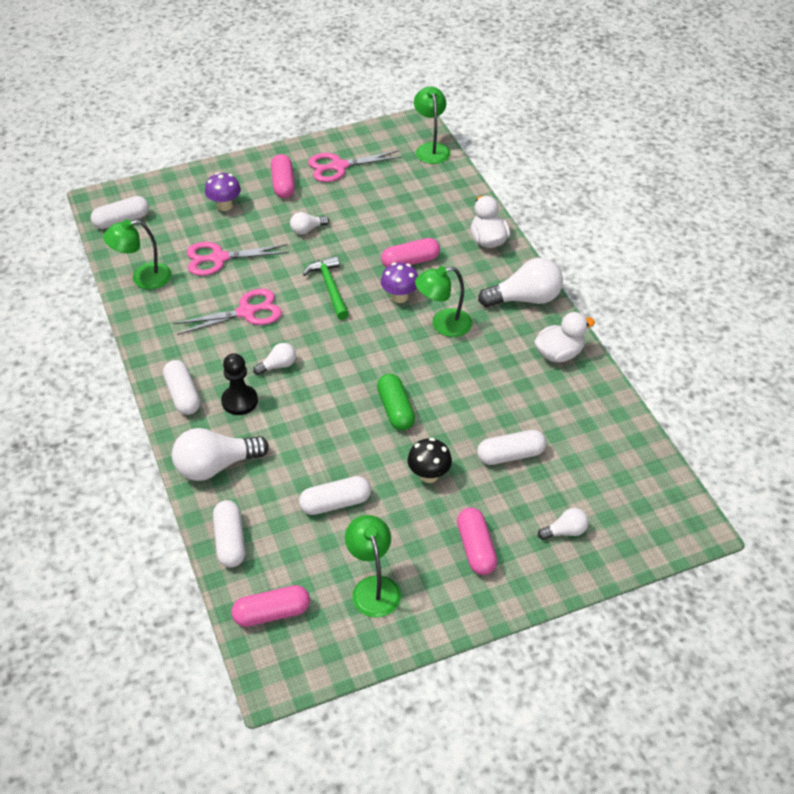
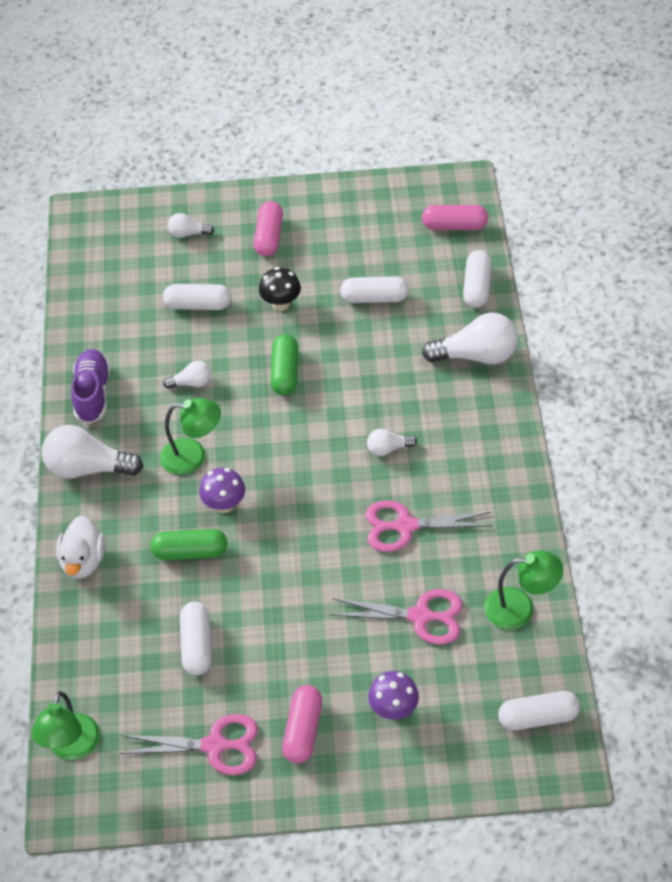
camera: 160 degrees left, 5 degrees up
(183, 395) = (496, 437): white capsule -> white capsule (196, 645)
(239, 401) = (438, 417): black pawn -> none
(307, 230) = (296, 636): white light bulb -> white light bulb (192, 383)
(330, 287) = (298, 537): green hammer -> none
(373, 587) = (366, 227): green lamp -> none
(410, 262) = (190, 552): pink capsule -> green capsule
(559, 354) = (92, 394): white duck -> purple shoe

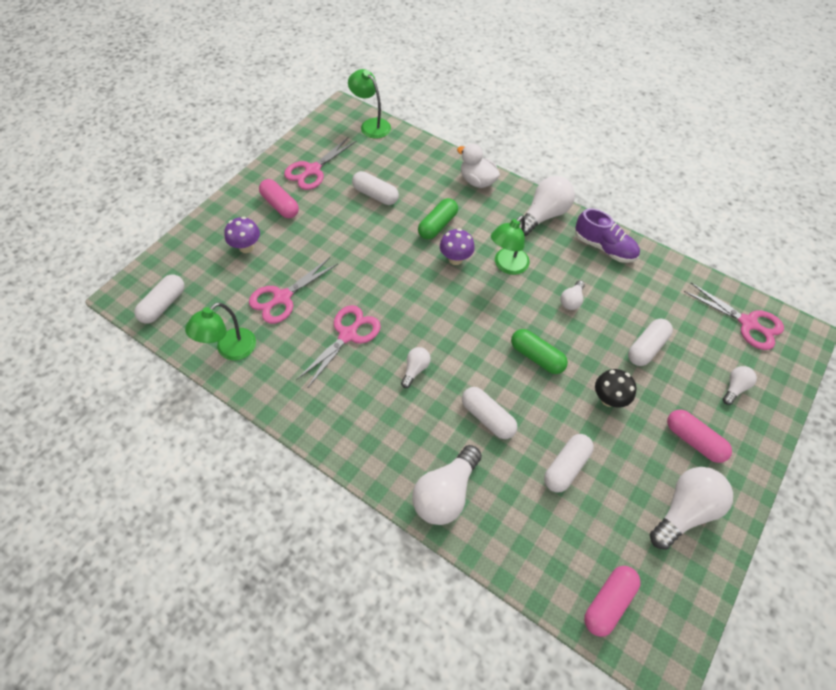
camera: 125 degrees right, 5 degrees up
(101, 252) = (747, 323): none -> pink scissors
(339, 217) = (684, 510): none -> white light bulb
(476, 287) = (518, 557): white capsule -> white capsule (487, 417)

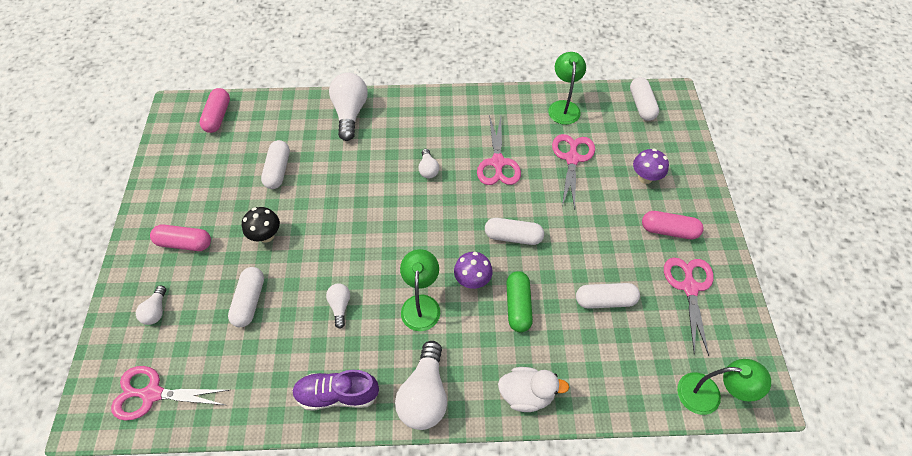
camera: 145 degrees right, 0 degrees up
(487, 417) = (352, 169): white capsule -> white capsule (513, 237)
(536, 357) = (342, 234): green capsule -> none
(684, 510) = (180, 190): white light bulb -> none

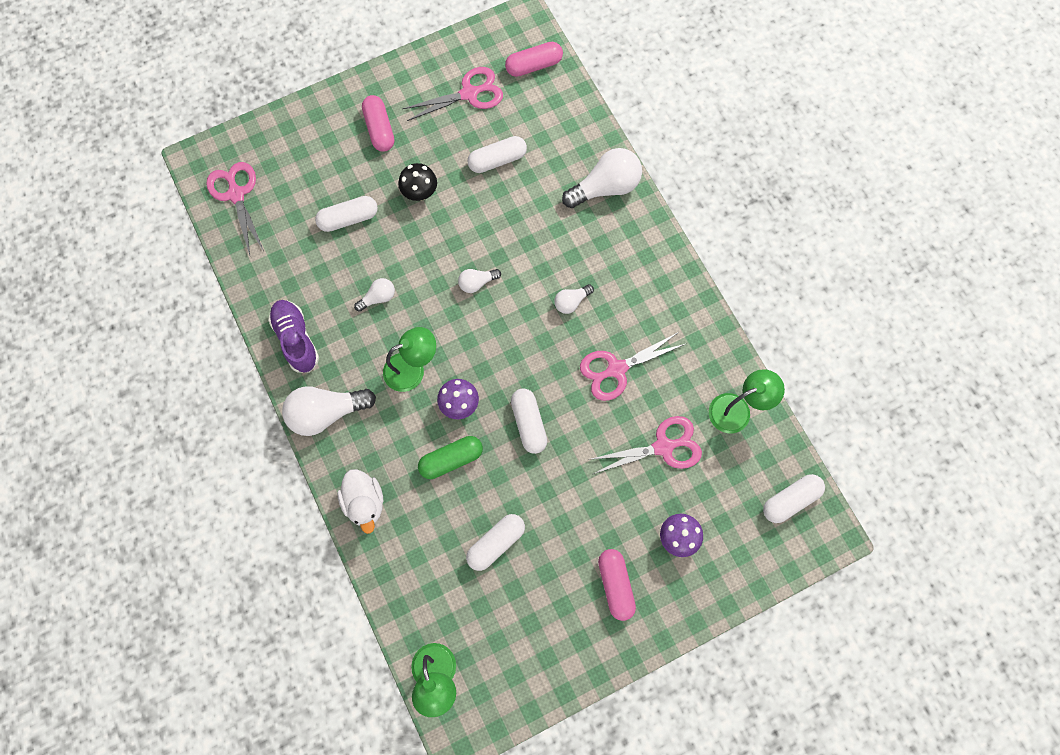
camera: 65 degrees right, 15 degrees up
(156, 311) = (306, 149): white light bulb -> white light bulb (477, 283)
(605, 300) = (496, 543): white capsule -> white capsule turned 75 degrees clockwise
(689, 287) = (551, 627): pink scissors -> pink scissors (469, 94)

